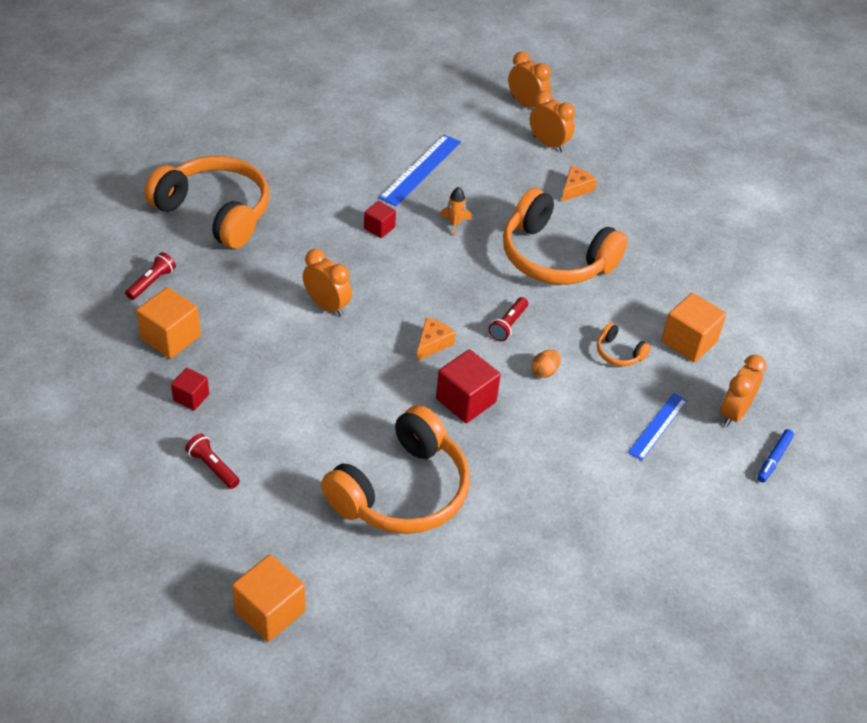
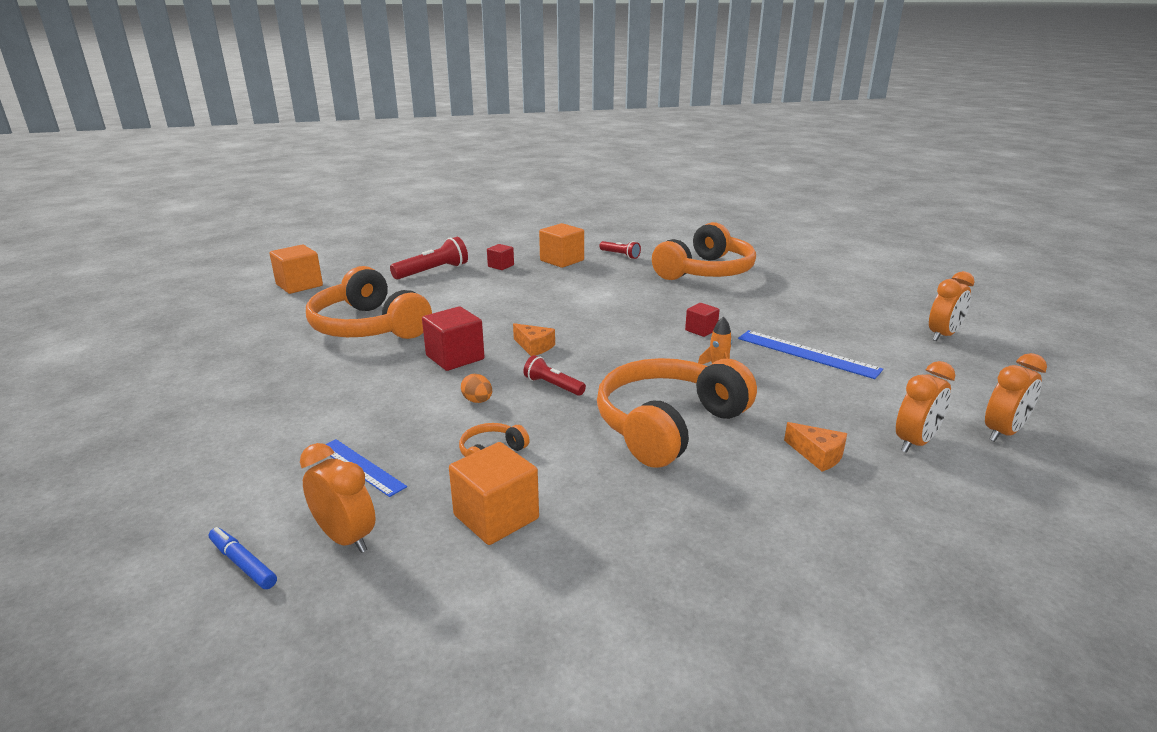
camera: 100 degrees right, 20 degrees down
(213, 467) = (433, 271): red flashlight -> red flashlight, size x1.64
(327, 306) = (590, 307): orange clock -> orange clock (943, 335)

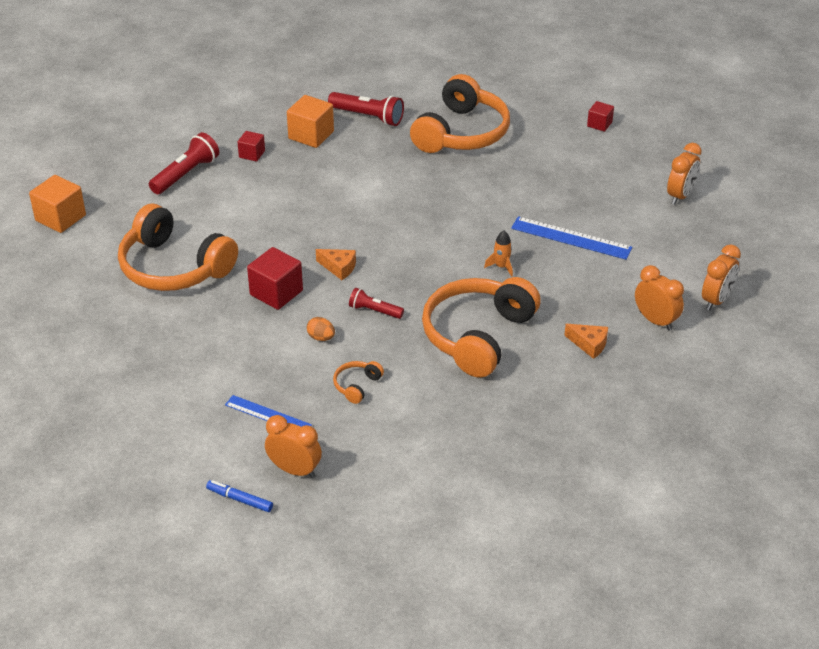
camera: 15 degrees left, 15 degrees up
(496, 517) = (385, 436): orange cube -> none
(620, 255) = (368, 117): red flashlight -> red flashlight, size x1.64
(701, 330) = (477, 222): red cube -> red cube (599, 124)
(915, 442) = (655, 321): orange clock -> orange clock turned 75 degrees counterclockwise

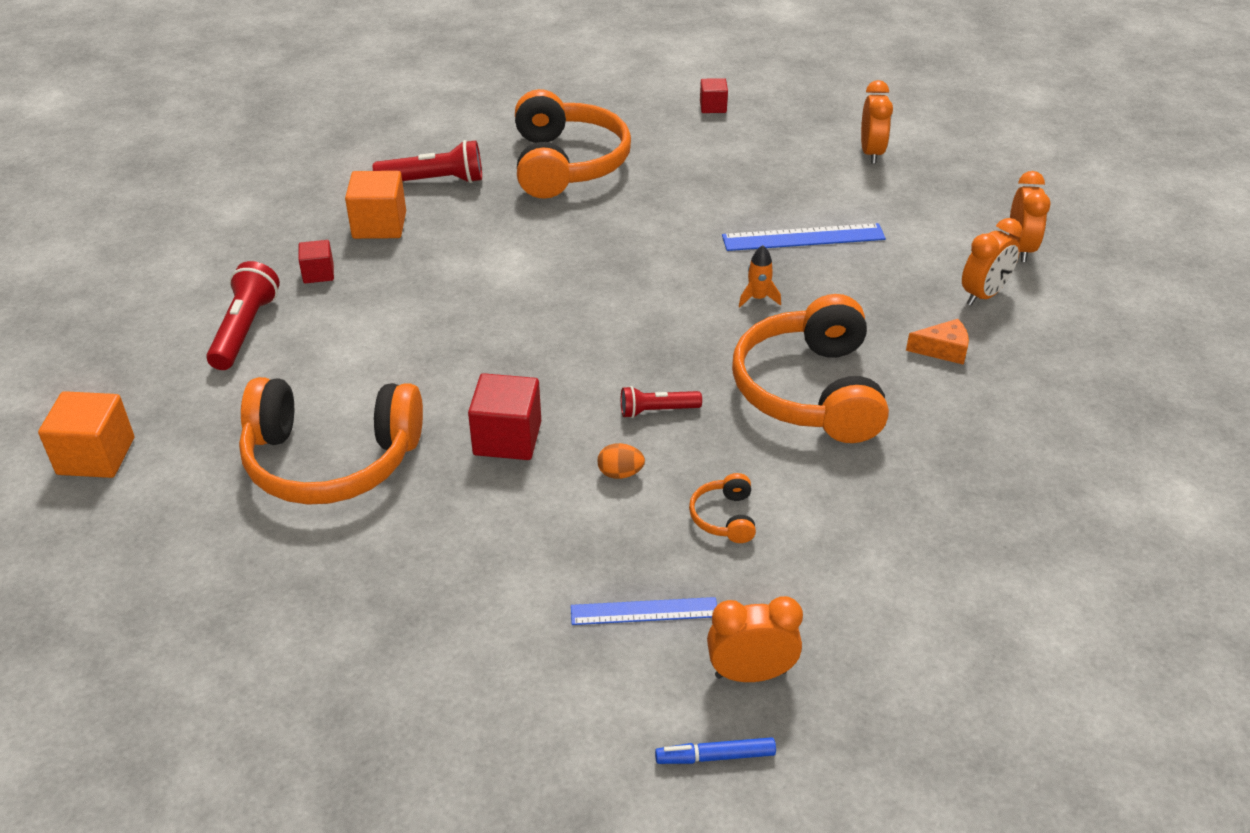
camera: 30 degrees left, 0 degrees up
(339, 268) = (562, 374): orange cheese -> none
(655, 321) = (983, 295): orange clock -> orange clock turned 120 degrees clockwise

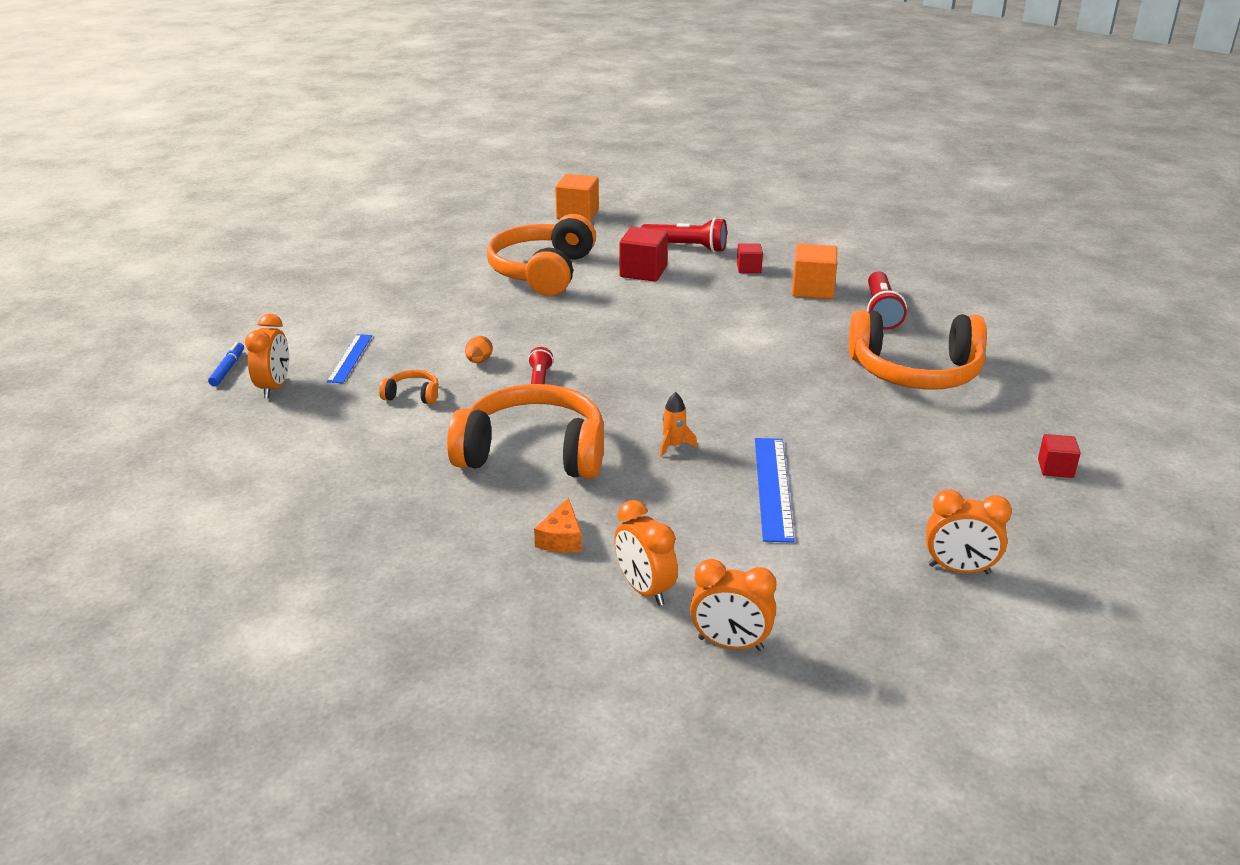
camera: 100 degrees right, 10 degrees down
(507, 438) = (536, 325): red cube -> red cube (643, 272)

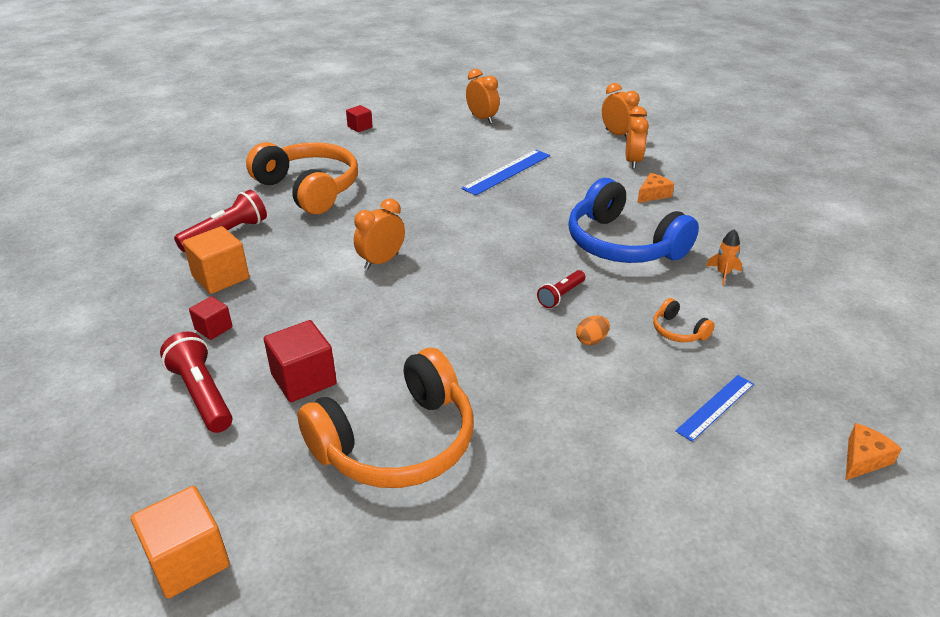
camera: 140 degrees left, 5 degrees up
(228, 369) = (863, 459): blue marker -> orange cheese
(274, 387) = (811, 403): orange clock -> orange clock (381, 261)
(533, 453) = (622, 244): orange headphones -> blue headphones
(673, 446) = (528, 211): orange rocket -> orange rocket (723, 273)

